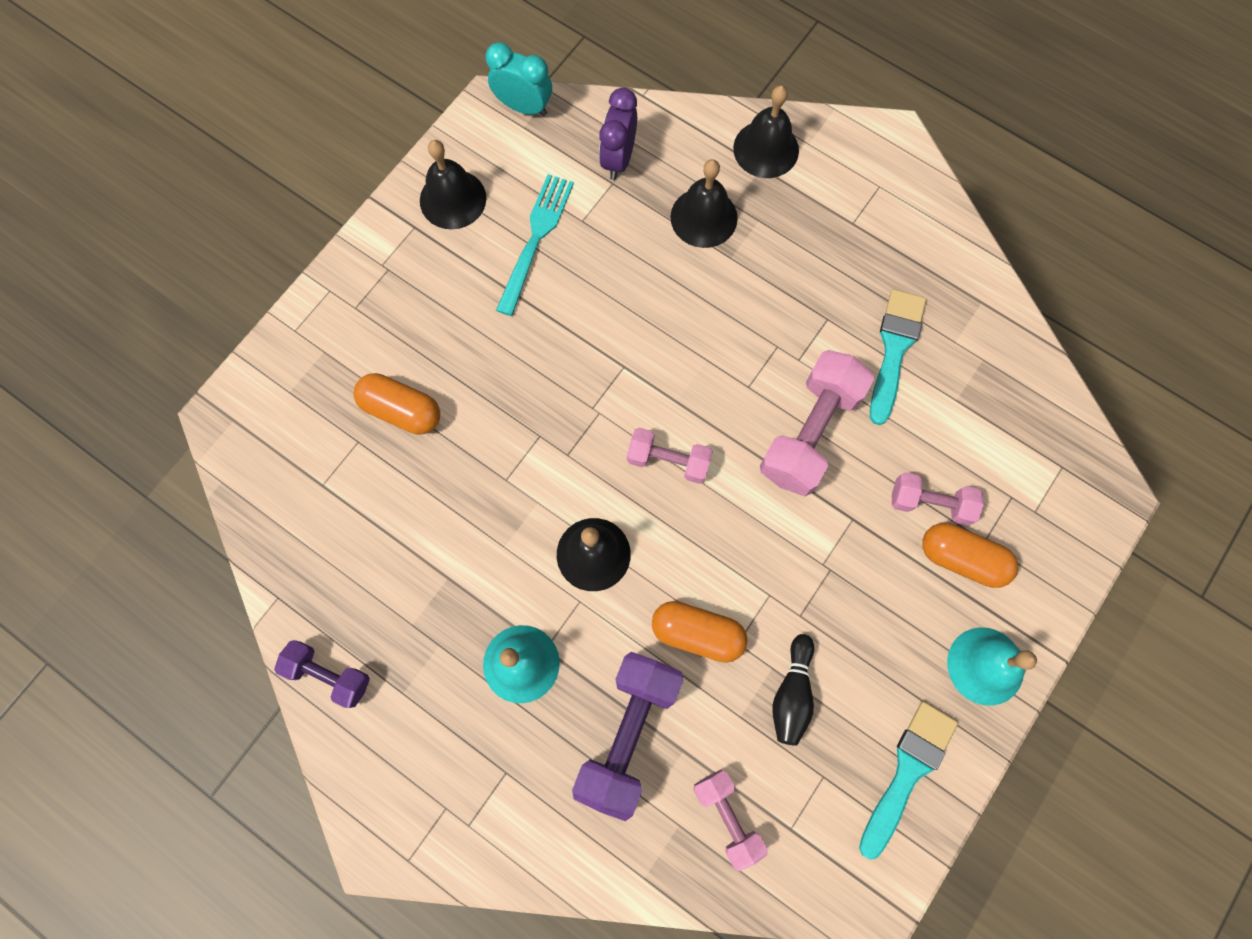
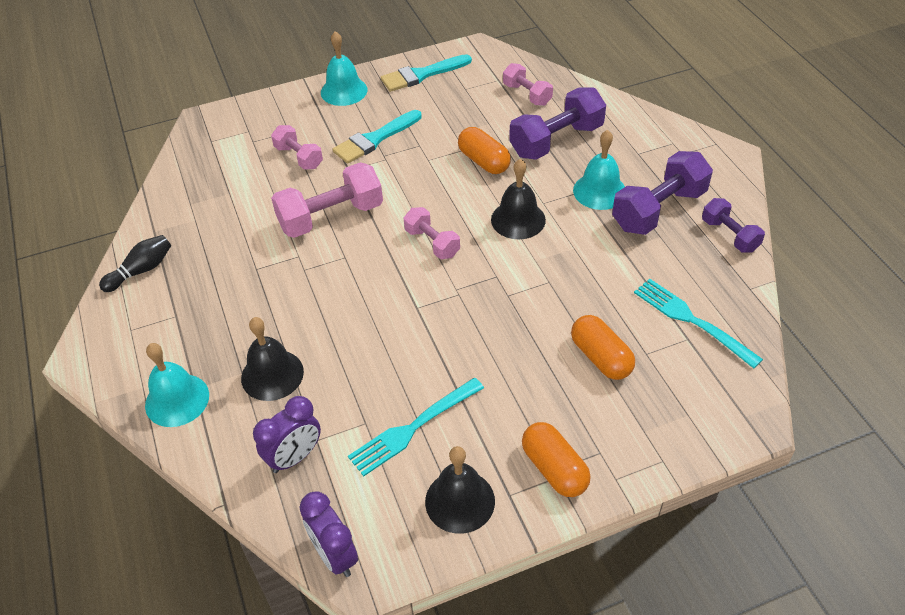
camera: 145 degrees left, 25 degrees down
(326, 512) = (692, 320): none -> turquoise fork
(432, 671) = (659, 210): none -> purple dumbbell
(524, 107) = (335, 555): turquoise clock -> purple clock
(727, 816) = (527, 94): pink dumbbell -> pink dumbbell turned 45 degrees counterclockwise
(766, 149) = (177, 400): black bell -> turquoise bell
(792, 693) = (453, 120): black bowling pin -> black bowling pin (141, 270)
(894, 349) = (234, 233): turquoise brush -> turquoise brush (375, 139)
(961, 559) = (309, 130): orange capsule -> orange capsule (554, 469)

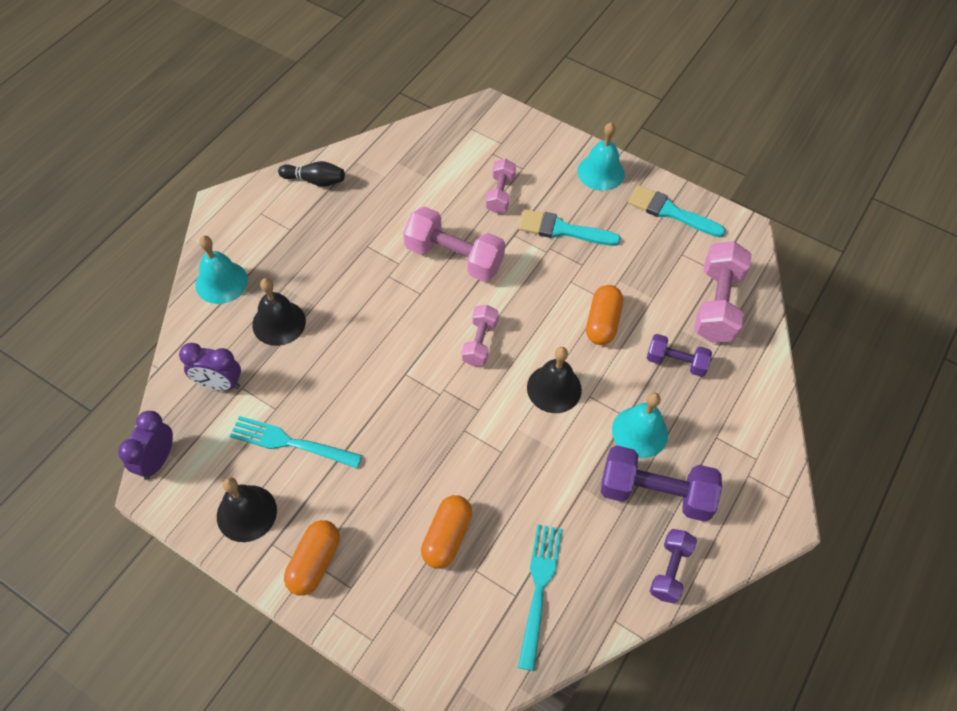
camera: 50 degrees right, 10 degrees up
(527, 94) = (716, 304): pink dumbbell -> pink dumbbell, size x1.71
(556, 141) = (676, 362): purple dumbbell -> purple dumbbell, size x0.59

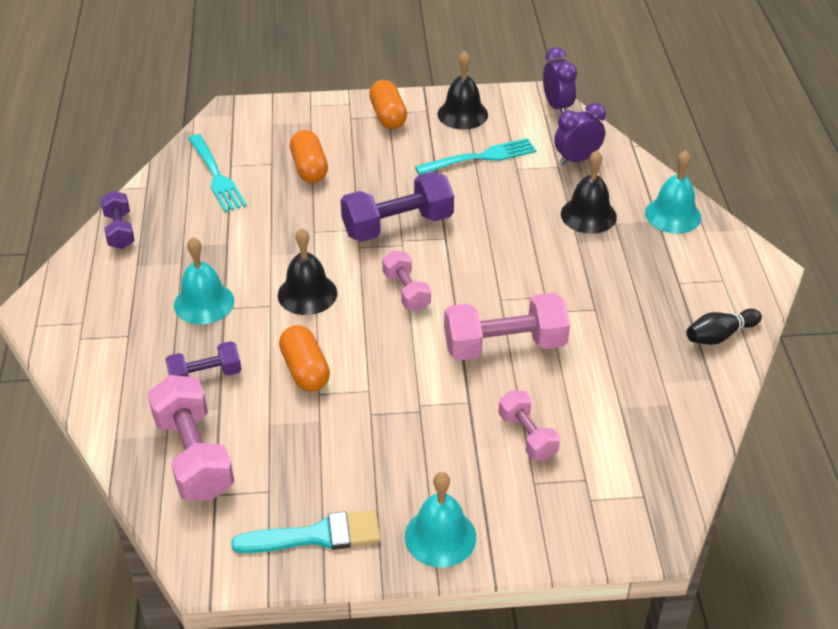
camera: 145 degrees right, 15 degrees down
(562, 230) = (423, 437): turquoise brush -> none
(655, 493) = (162, 269): purple dumbbell -> purple dumbbell (397, 225)

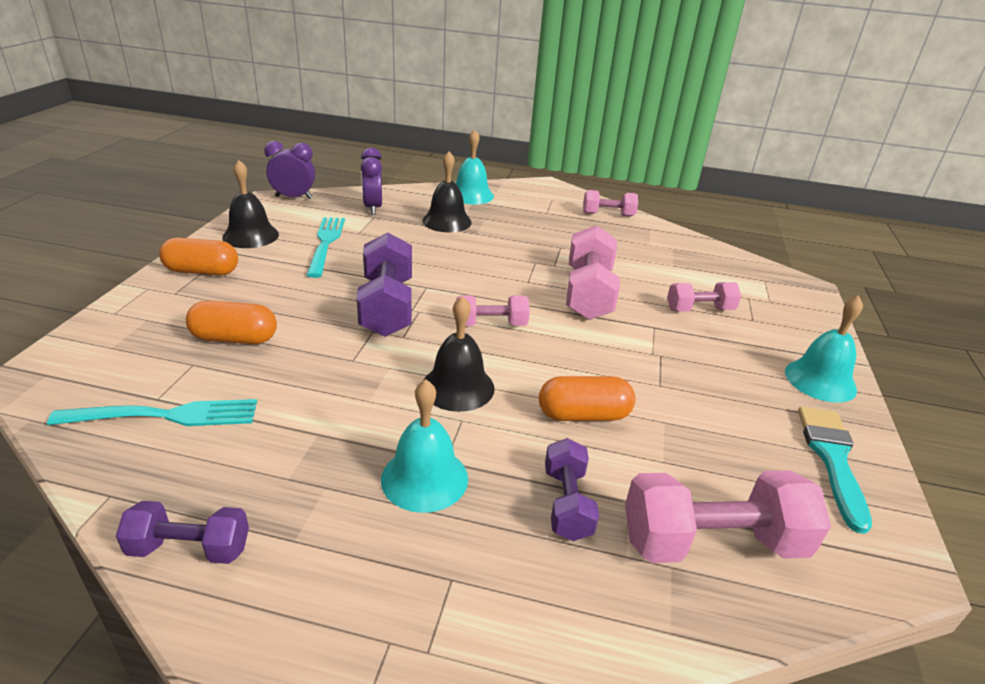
camera: 75 degrees left, 10 degrees down
(719, 335) = (608, 214): black bowling pin -> pink dumbbell

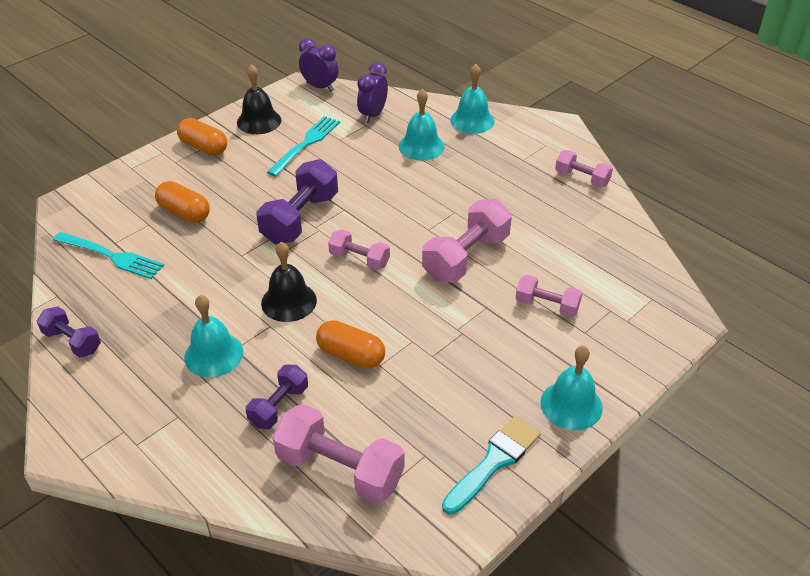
camera: 35 degrees right, 10 degrees up
(447, 221) = (421, 146): black bell -> turquoise bell

